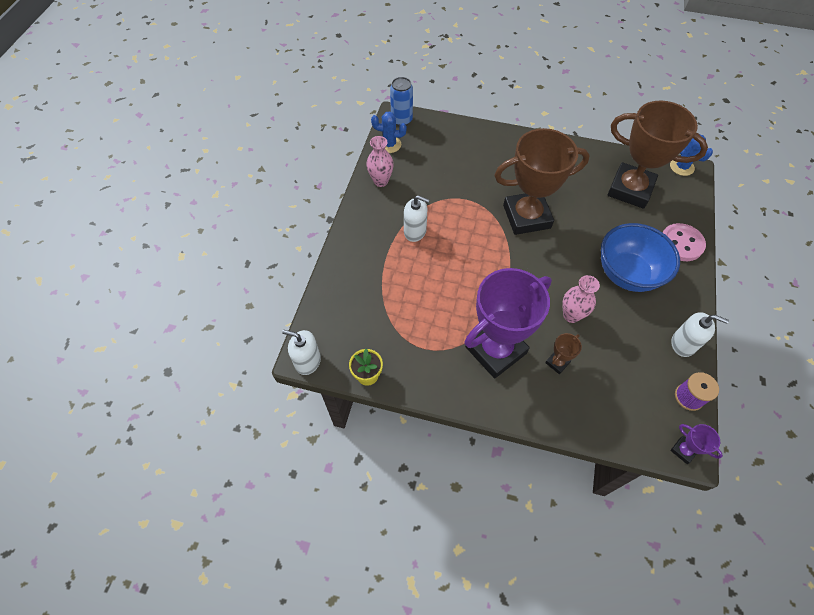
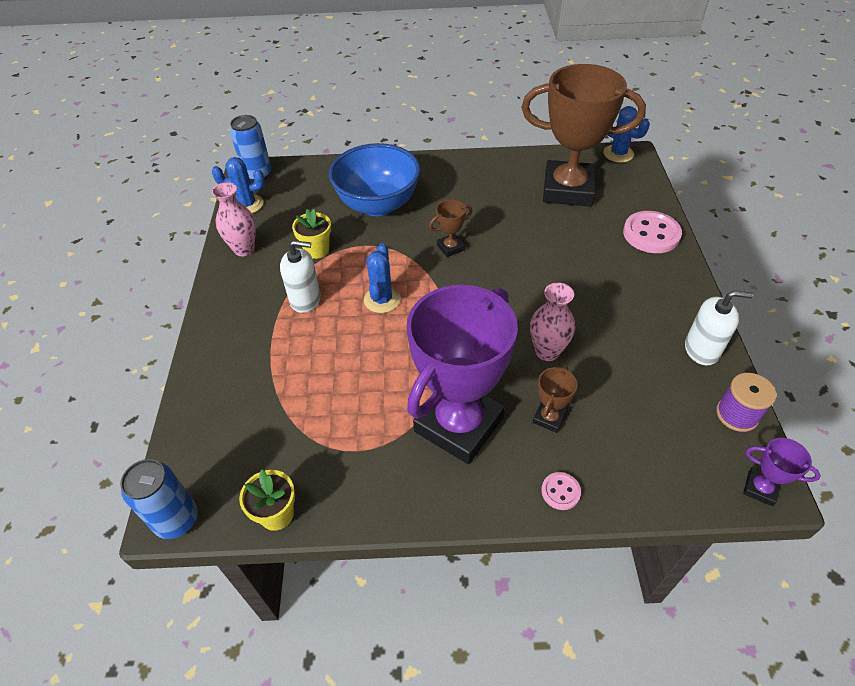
camera: 15 degrees left, 10 degrees down
(308, 361) = (177, 520): white soap dispenser -> blue can
(431, 194) = (317, 250): none -> yellow flower pot
(467, 245) = (382, 299): none -> blue cactus
(526, 216) = (450, 247): brown trophy -> brown trophy, size x0.40
(548, 413) = (560, 492): none -> pink button
(627, 274) = (600, 284): blue bowl -> blue bowl (378, 205)

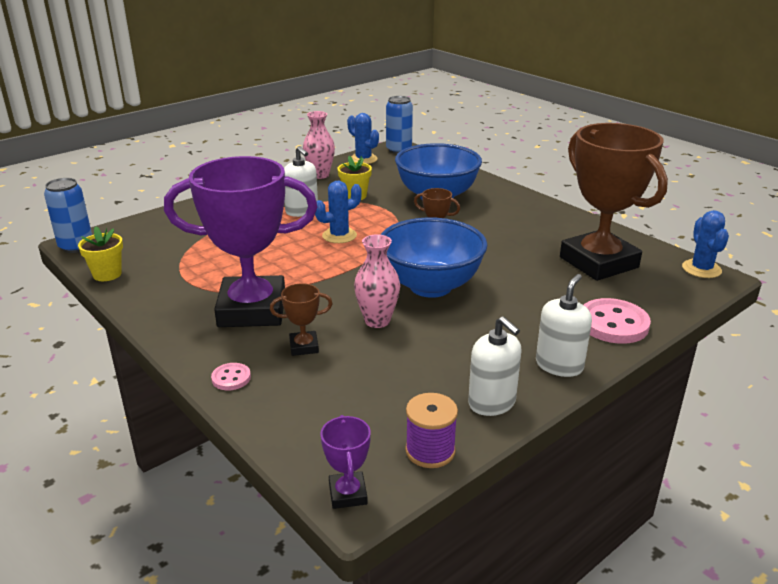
camera: 50 degrees right, 20 degrees down
(522, 292) = (430, 286): none -> blue bowl
(681, 290) = (559, 365): none -> white soap dispenser

